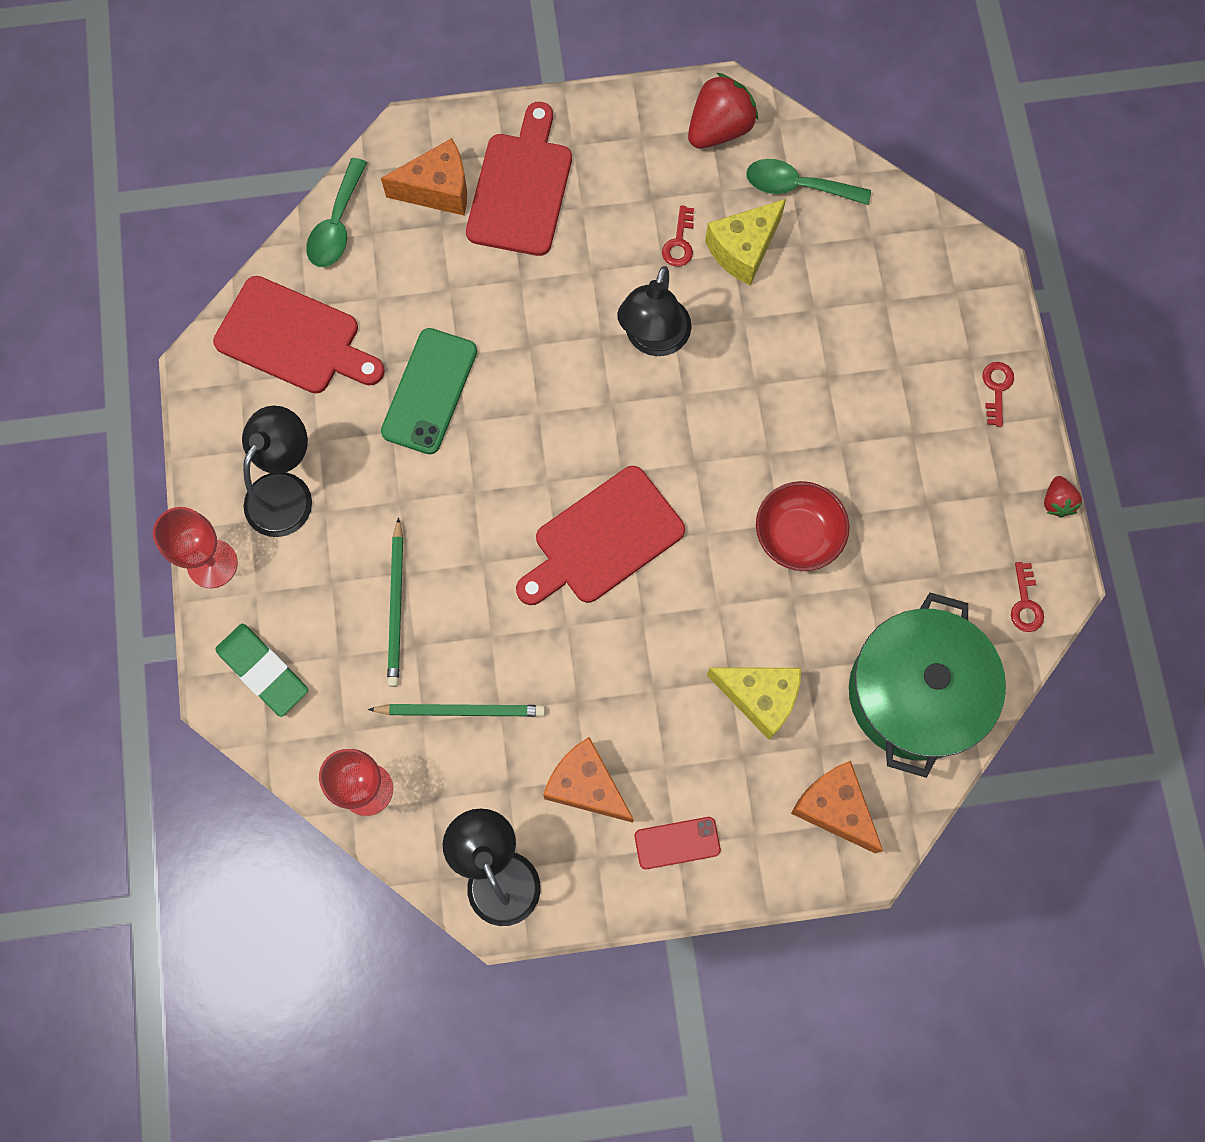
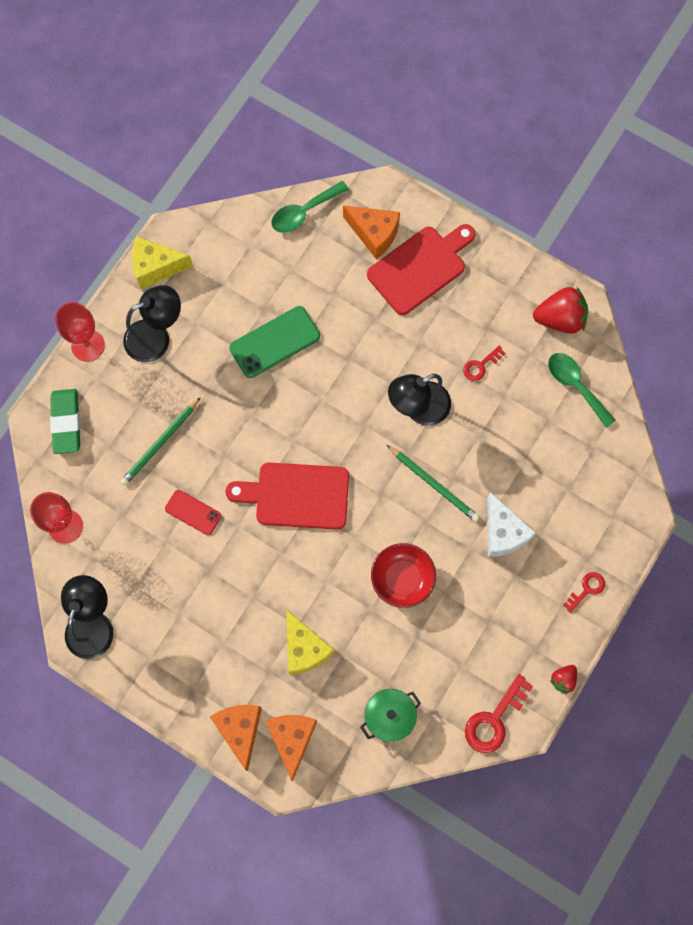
camera: 40 degrees right, 0 degrees up
(294, 338) = (229, 257): red cutting board -> none
(460, 710) = (146, 525): green pencil -> green pencil (433, 484)
(586, 786) = (175, 618): orange cheese -> orange cheese (240, 730)
(677, 843) = (195, 687): red phone -> red phone (193, 512)
(743, 249) = (513, 398): yellow cheese -> yellow cheese (156, 267)
(859, 399) = (503, 532): none -> white cheese
(915, 693) = (390, 716): green pot -> green pot, size x0.51
(1025, 603) = (494, 719): red key -> red key, size x1.71

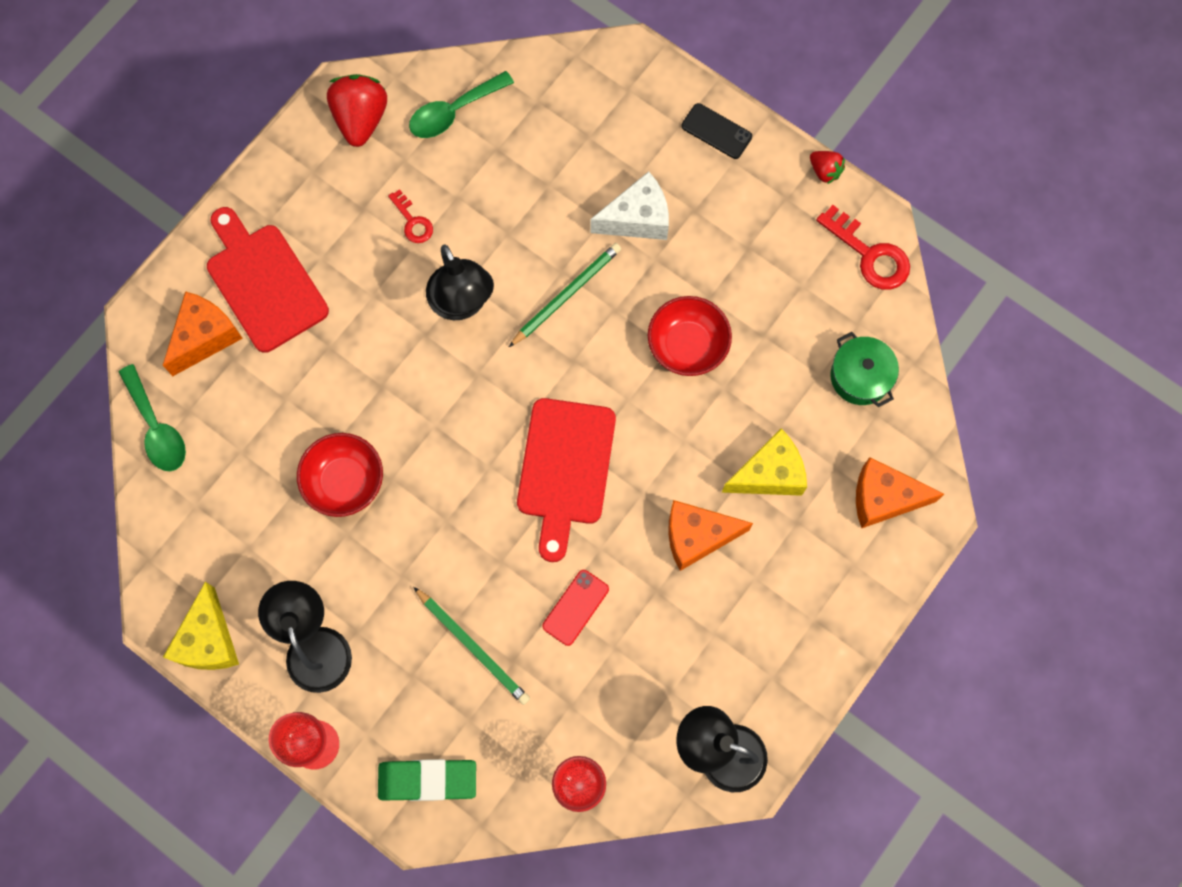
camera: 85 degrees left, 0 degrees up
(240, 730) = (870, 563): orange cheese -> orange cheese (697, 536)
(275, 342) = (345, 481): green phone -> red bowl
(586, 589) = (716, 131): red key -> black phone

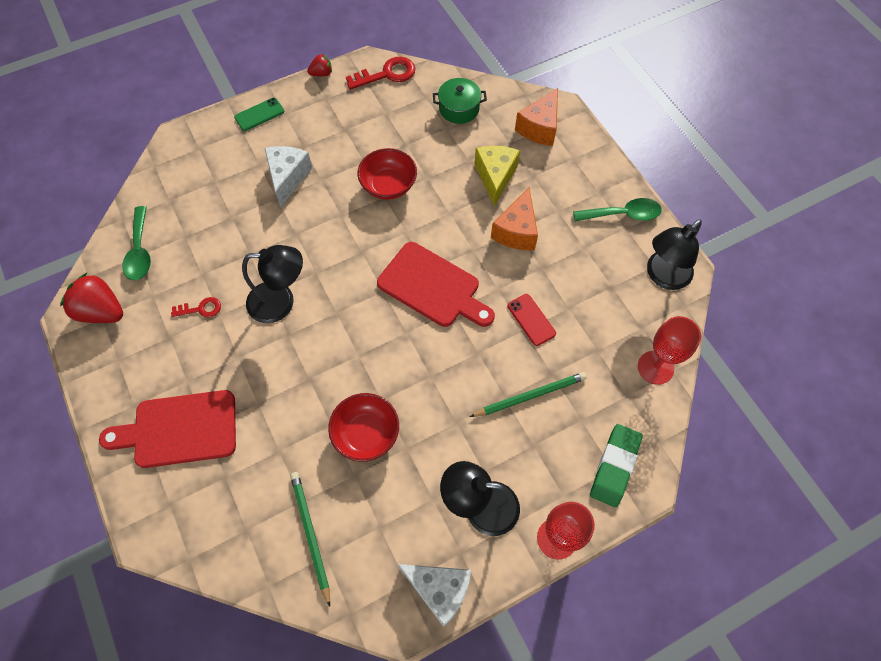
camera: 65 degrees left, 10 degrees down
(156, 427) = (244, 562): green spoon -> green spoon (622, 214)
(205, 337) = (194, 492): orange cheese -> none
(208, 640) = (439, 590): yellow cheese -> white cheese
(566, 295) = (314, 238): green pencil -> green pencil (310, 535)
(716, 131) = (259, 114): black phone -> green phone

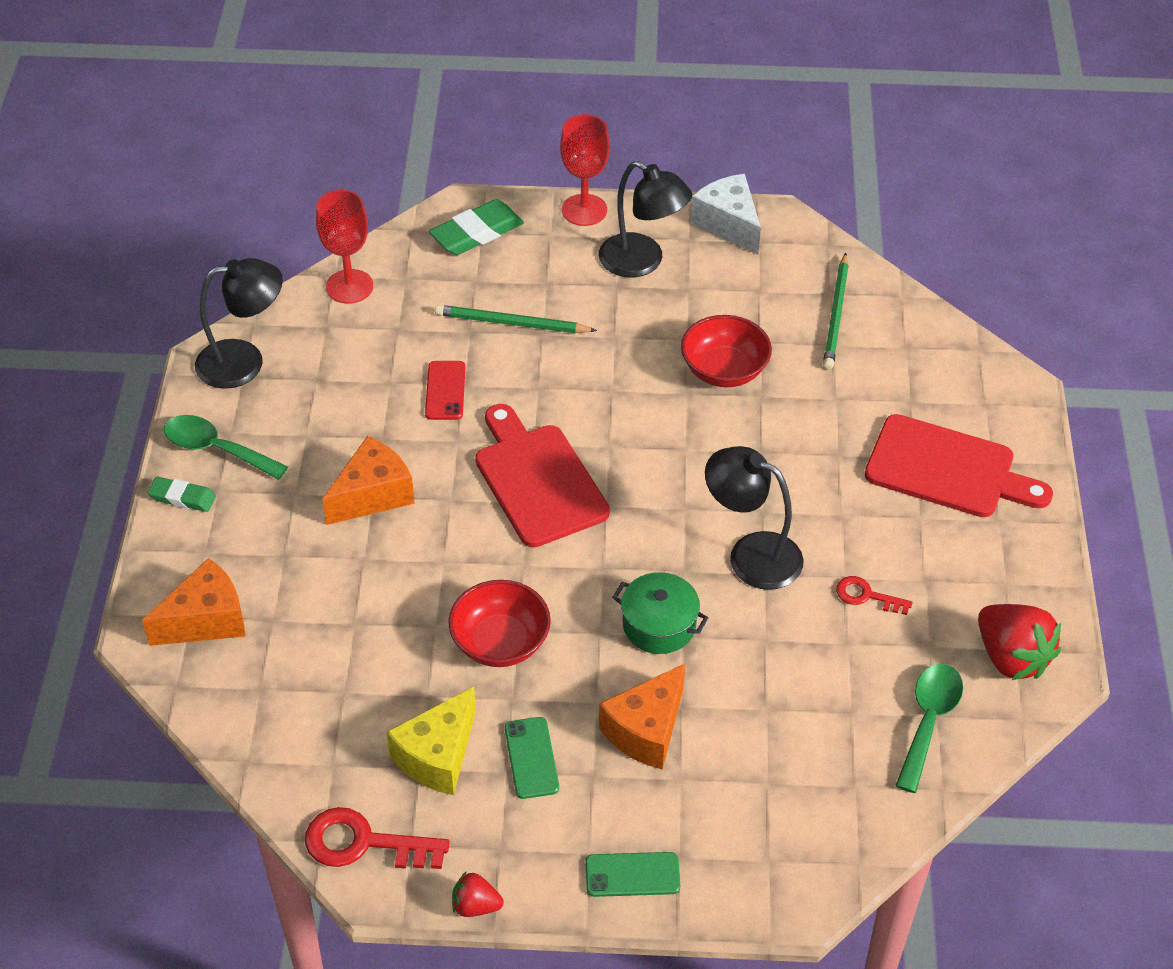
camera: 150 degrees left, 15 degrees down
(288, 178) = (646, 730): white cheese -> orange cheese
(336, 140) = (531, 758): none -> green phone
(459, 108) = (298, 714): green pot -> green pot (659, 625)
(495, 177) = (337, 579): yellow cheese -> yellow cheese (437, 756)
(612, 179) = (182, 497): none -> green eraser

